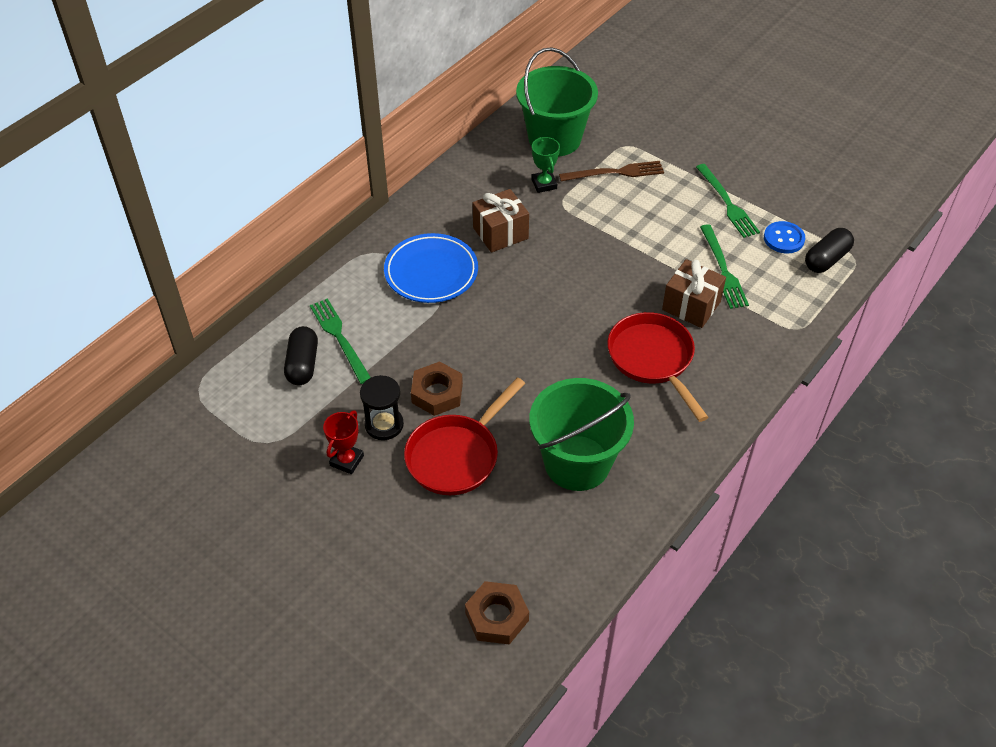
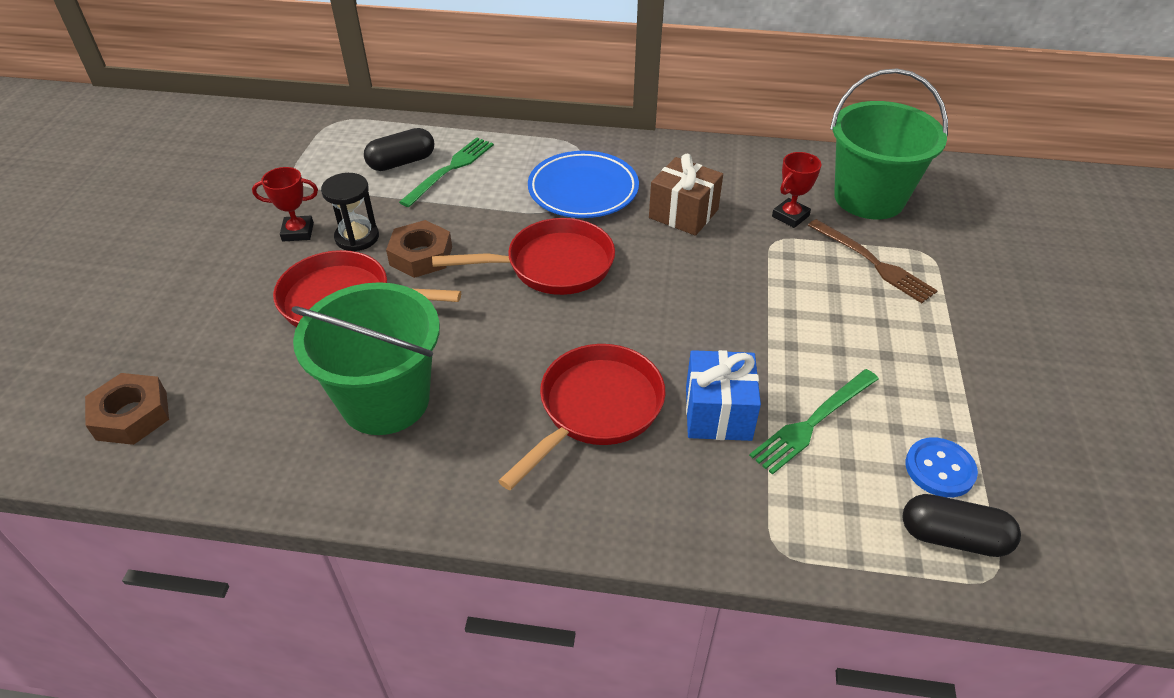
camera: 60 degrees right, 5 degrees down
(503, 324) = (552, 265): none -> red pan
(544, 184) = (790, 216): green trophy -> red trophy
(691, 306) = (718, 413): brown gift -> blue gift
(727, 203) = (939, 382): green fork -> none

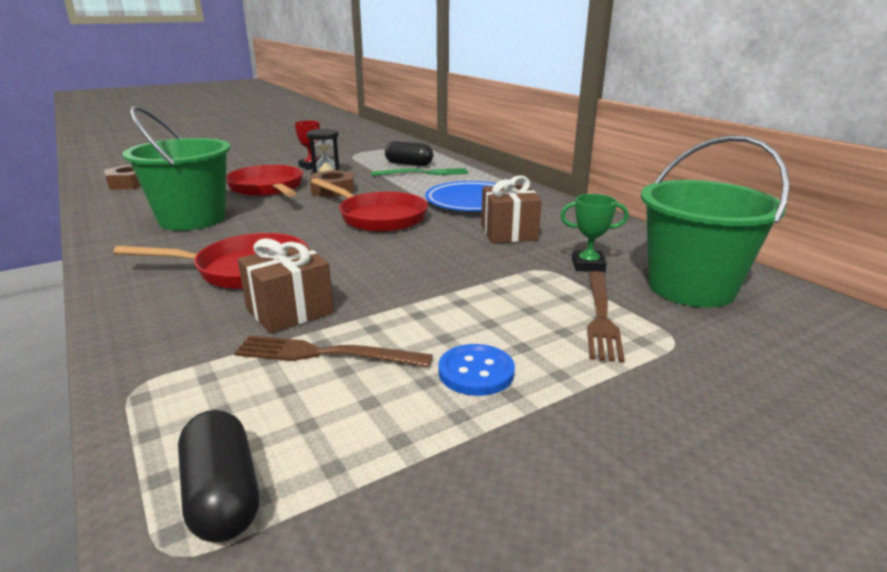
camera: 50 degrees right, 20 degrees down
(718, 413) = (289, 310): blue gift -> brown gift
(790, 216) = (588, 265): red trophy -> green trophy
(813, 422) = (326, 354): green fork -> brown fork
(939, 469) = (333, 450): blue button -> blue button (476, 372)

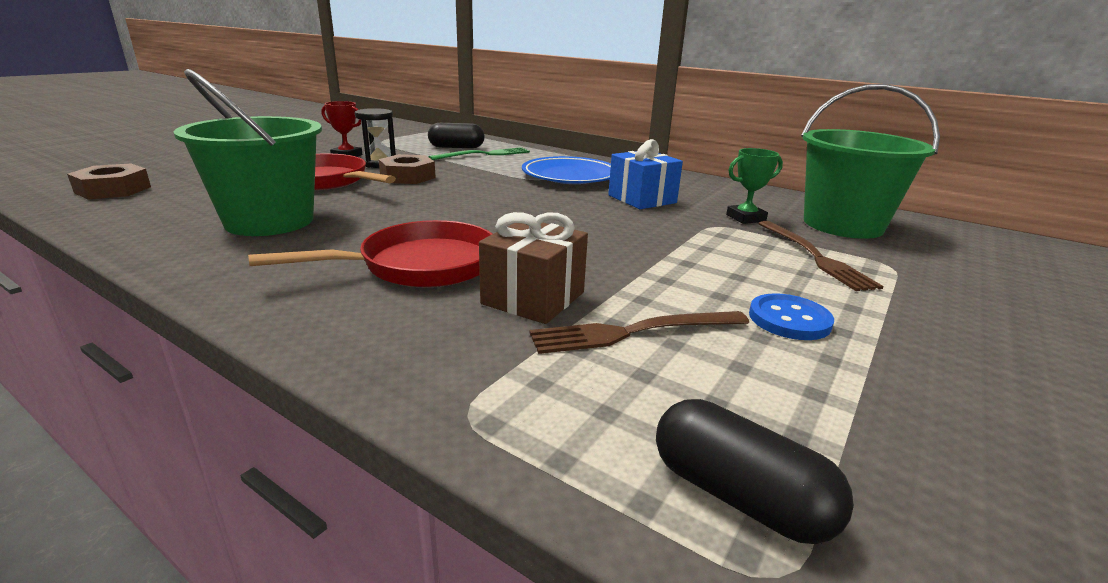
camera: 25 degrees left, 0 degrees up
(378, 217) = (496, 198): red pan -> none
(508, 232) = (642, 199): brown gift -> blue gift

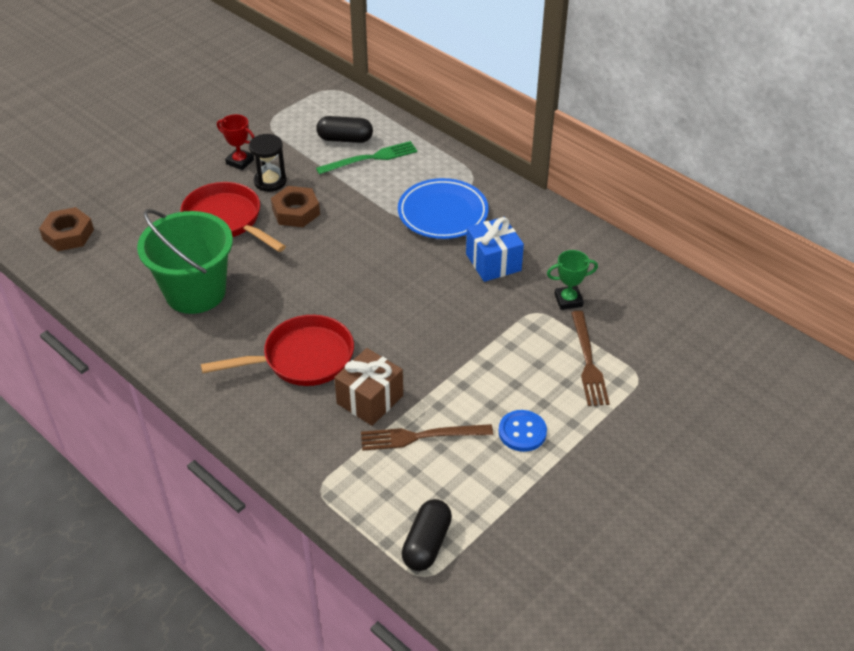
camera: 10 degrees right, 20 degrees up
(738, 496) = (427, 544): black capsule -> black capsule turned 60 degrees clockwise
(842, 225) = (646, 315): green bucket -> none

